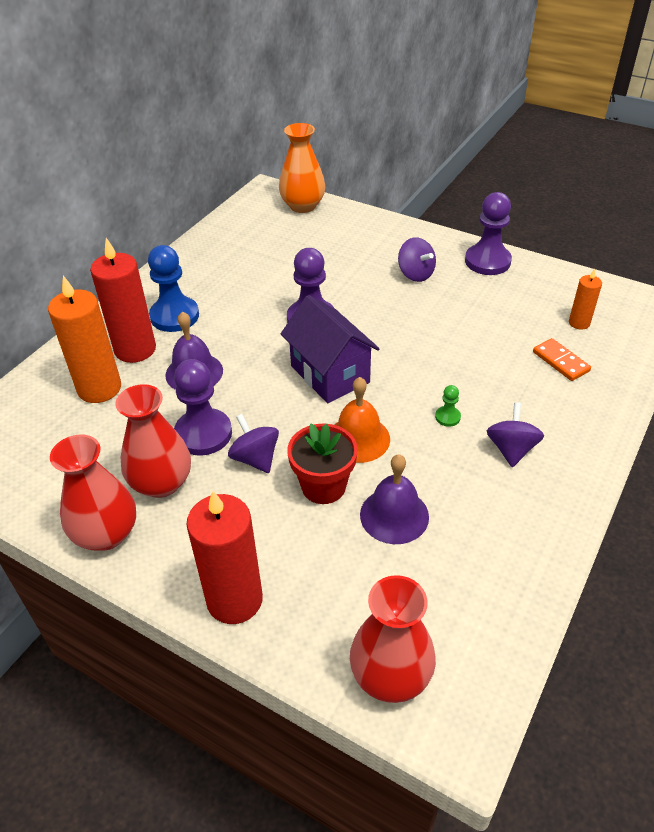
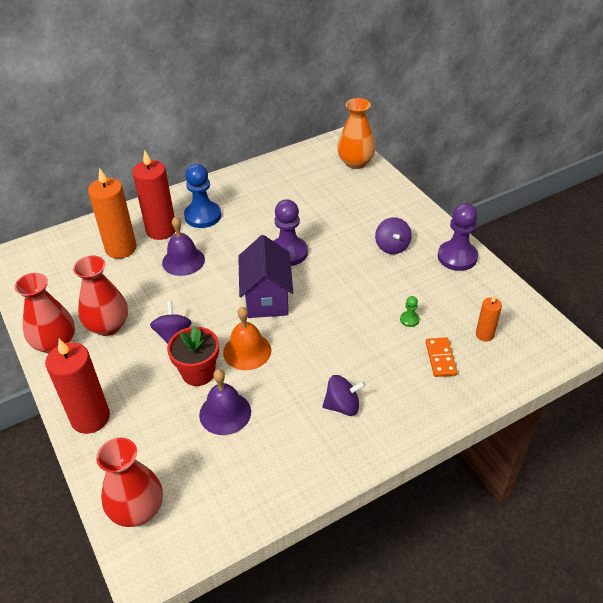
camera: 30 degrees right, 0 degrees up
(203, 434) = (156, 305): purple pawn -> none
(447, 417) = (319, 363): green pawn -> green pawn (409, 319)
(511, 449) = (342, 406): purple spinning top -> purple spinning top turned 45 degrees clockwise

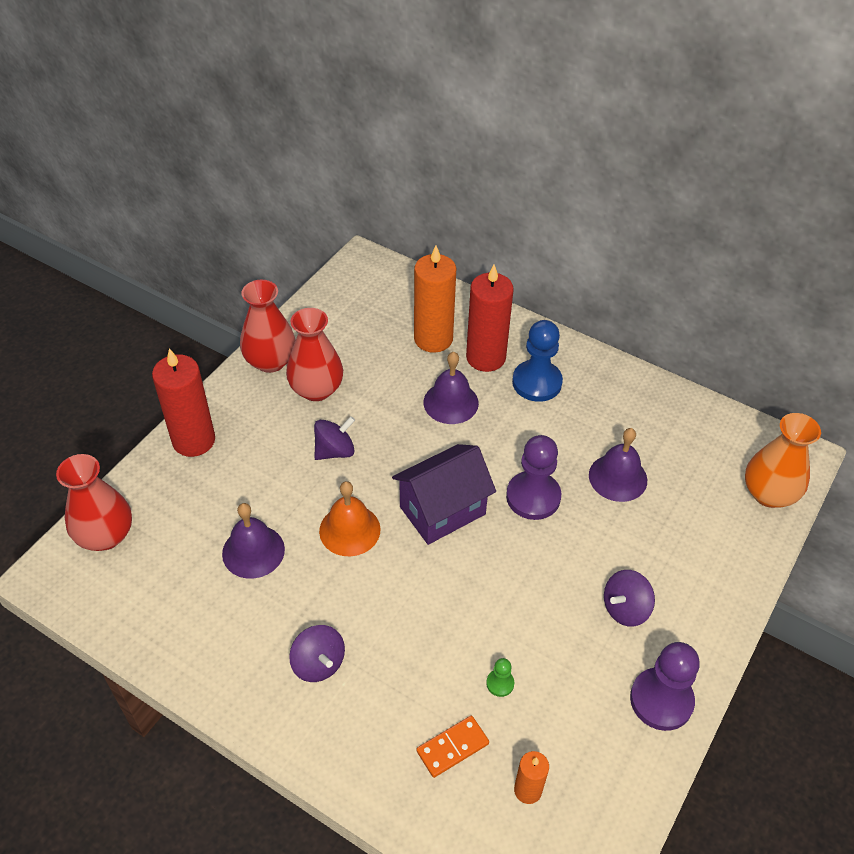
camera: 60 degrees right, 5 degrees up
(198, 373) = (295, 500): red flower pot -> none
(301, 212) = (618, 477): none -> purple bell

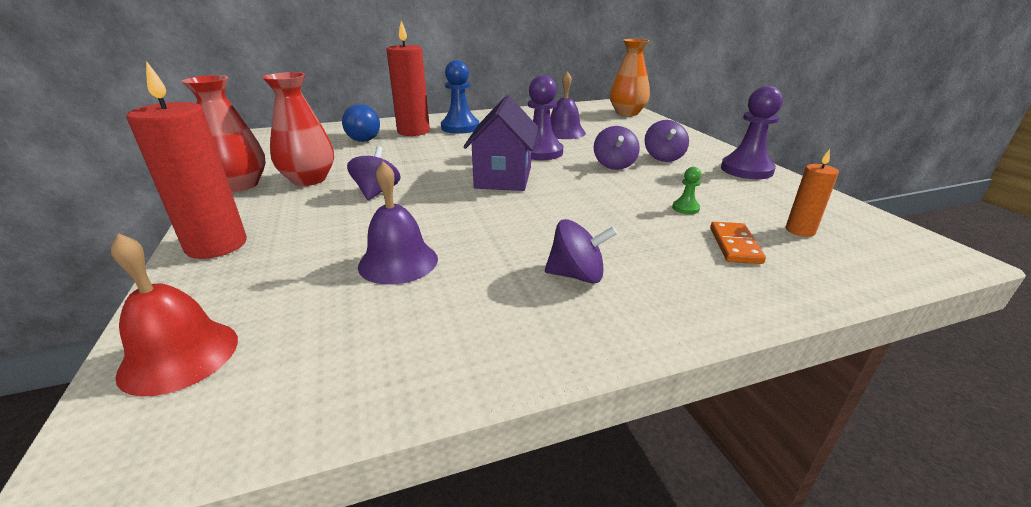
camera: 50 degrees left, 20 degrees down
(105, 535) = (179, 356): red vase -> red bell
(349, 530) = (459, 212): orange bell -> none
(433, 339) = (366, 137): orange candle -> blue light bulb
(451, 402) = (423, 148): purple bell -> none
(558, 577) = (614, 165): none -> purple spinning top

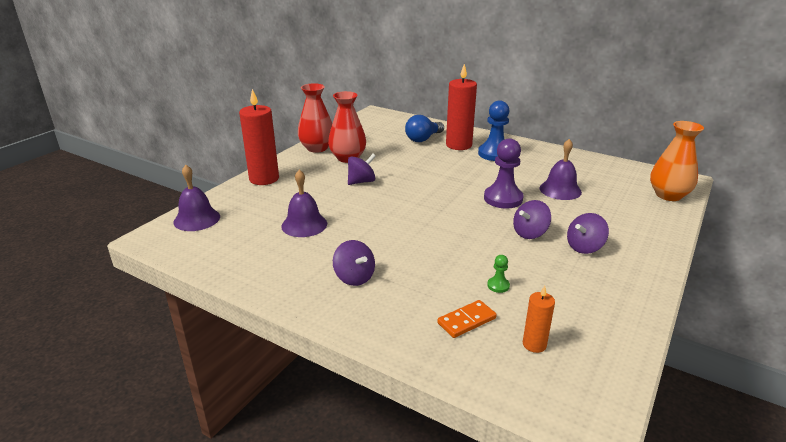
camera: 50 degrees right, 0 degrees up
(179, 356) = (197, 219): red bell -> purple bell
(503, 177) = (440, 205): purple house -> none
(746, 170) = (628, 292): purple pawn -> none

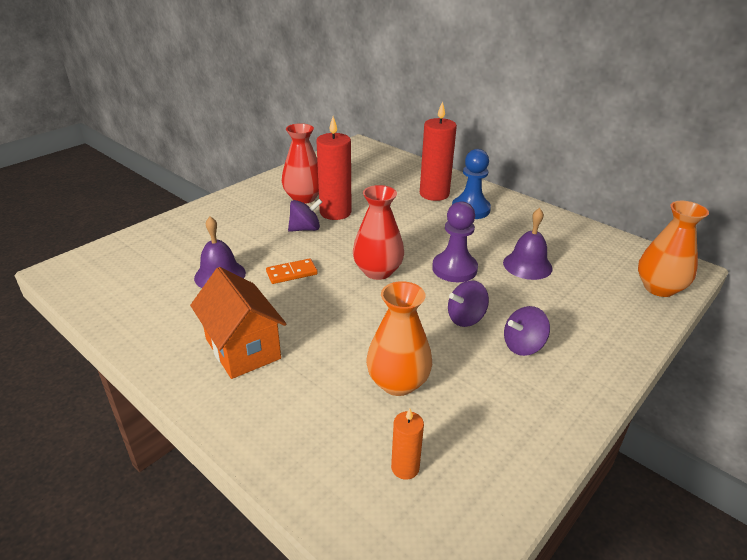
camera: 10 degrees right, 5 degrees up
(197, 219) = (114, 255): purple bell -> none
(264, 179) = (204, 214): red candle -> red candle (335, 212)
(317, 148) = (276, 182): red vase -> red vase (378, 271)
(354, 277) = (242, 348): purple spinning top -> orange house
(423, 139) = (397, 182): blue light bulb -> none
(466, 321) = (341, 423): orange domino -> orange domino (292, 273)
(498, 285) = (398, 382): green pawn -> orange vase

